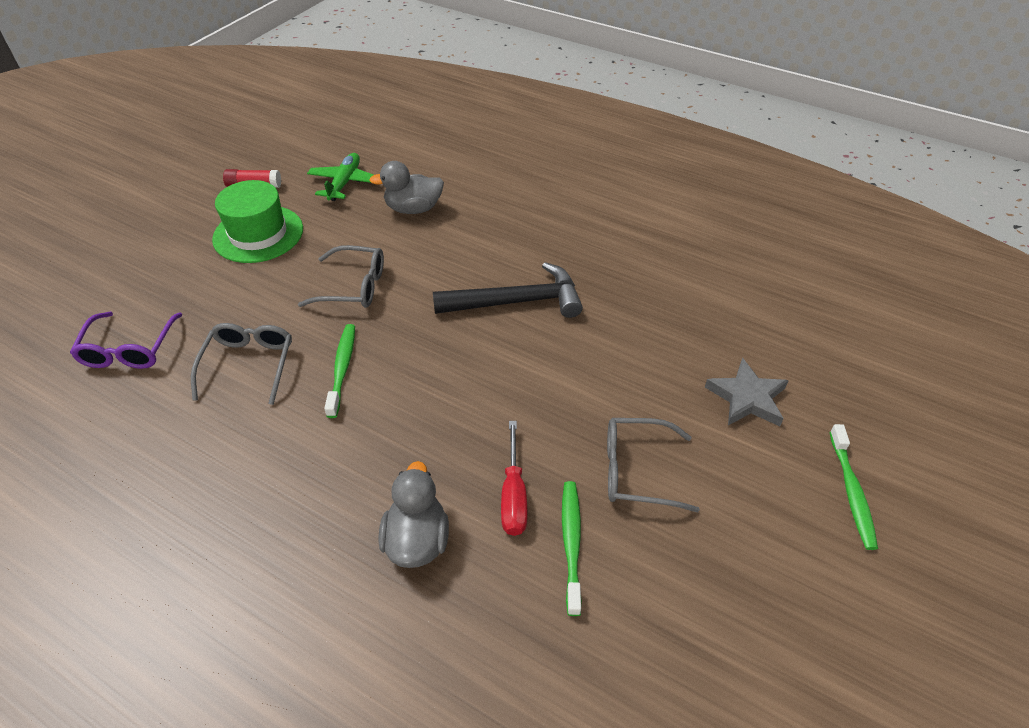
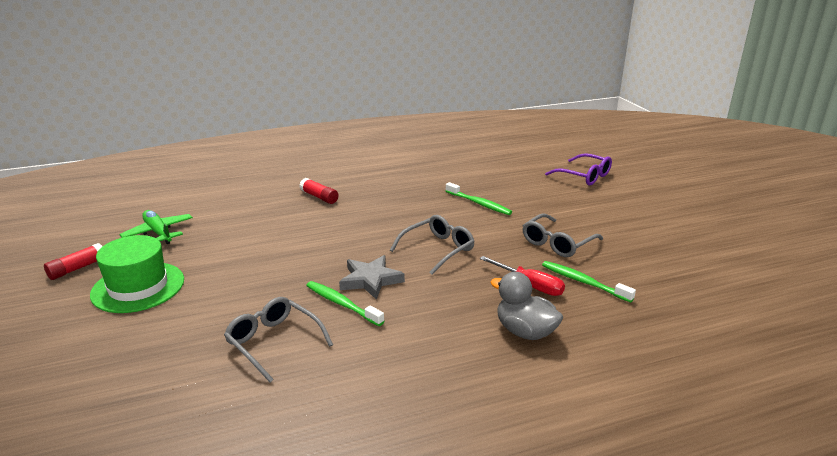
camera: 50 degrees left, 20 degrees down
(129, 349) = (151, 399): purple glasses -> purple glasses (583, 176)
(353, 286) = (270, 270): grey glasses -> grey glasses (437, 250)
(413, 209) = (238, 220): grey duck -> none
(514, 225) = (319, 197): none -> red glue stick
(517, 301) = (384, 223): black hammer -> none
(747, 398) = (546, 196): grey star -> grey star (370, 280)
(851, 492) = (631, 200): green toothbrush -> green toothbrush (479, 203)

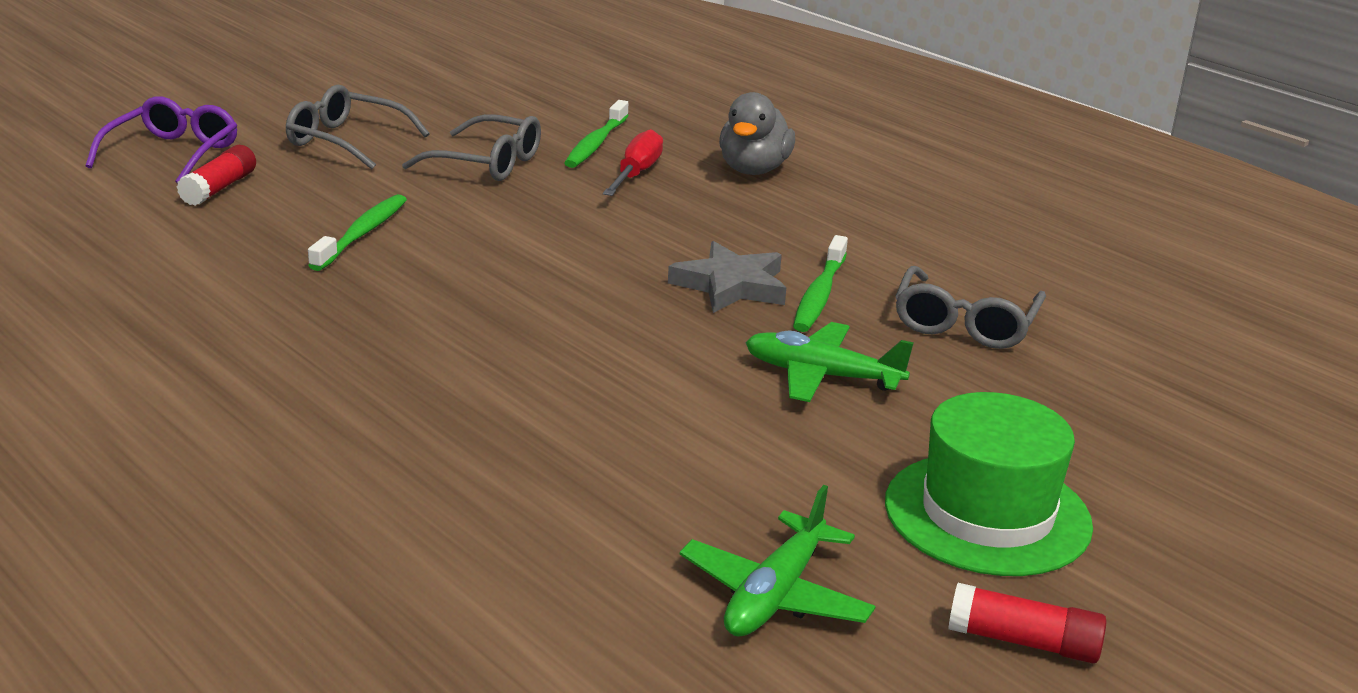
camera: 115 degrees left, 0 degrees up
(269, 280) = (821, 376): none -> green plane
(319, 197) = (425, 417): red glue stick -> red glue stick (219, 188)
(437, 250) = (582, 247): grey glasses -> grey glasses (347, 141)

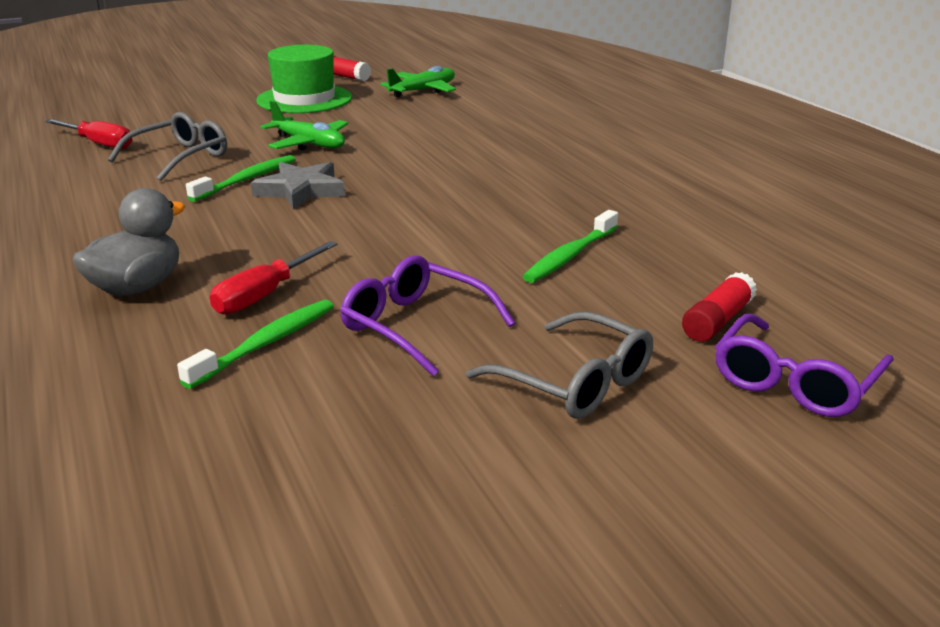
camera: 160 degrees left, 0 degrees up
(486, 163) = (416, 326): grey glasses -> purple glasses
(1121, 337) = (99, 144): none -> red screwdriver

